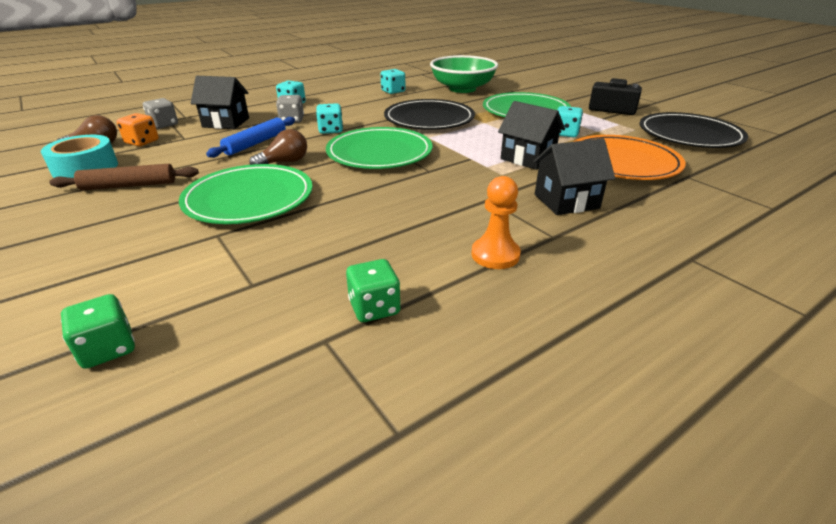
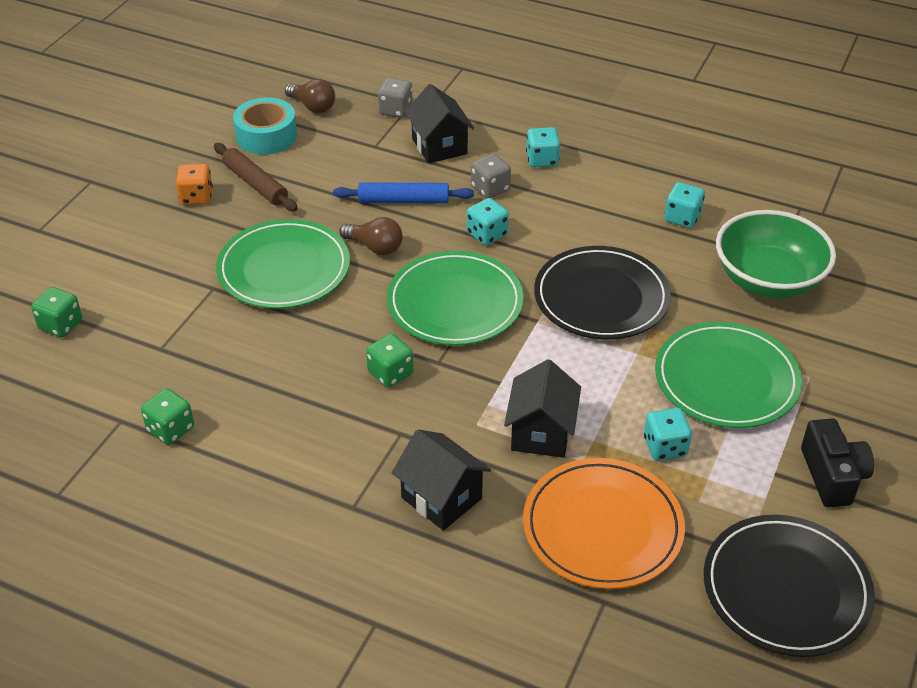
camera: 60 degrees right, 10 degrees up
(142, 142) = (344, 127): orange dice -> orange dice (196, 197)
(421, 188) = (390, 373): none -> green dice
(495, 255) = (291, 474): orange pawn -> none

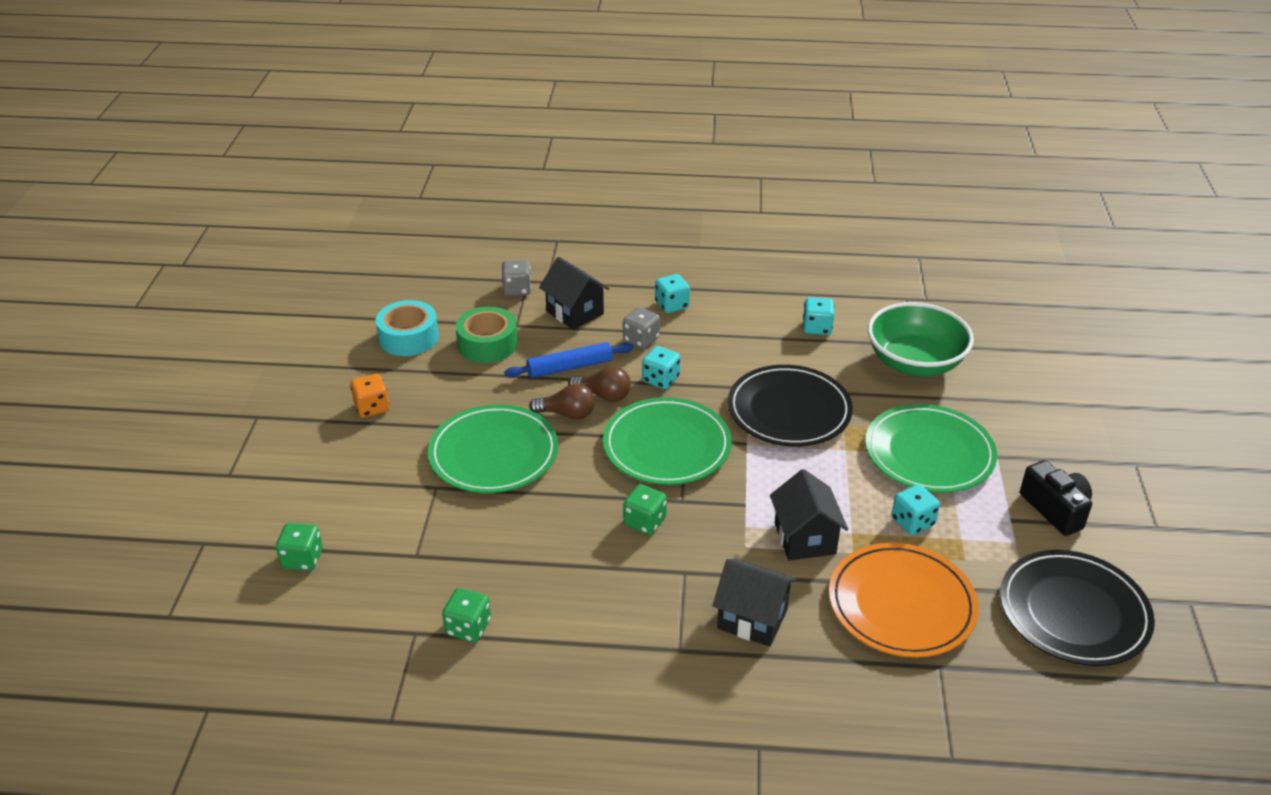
camera: 20 degrees left, 5 degrees down
(255, 184) = (422, 383): brown rolling pin -> none
(312, 106) = (438, 302): brown light bulb -> brown light bulb (603, 395)
(337, 159) = (487, 344): none -> green tape

